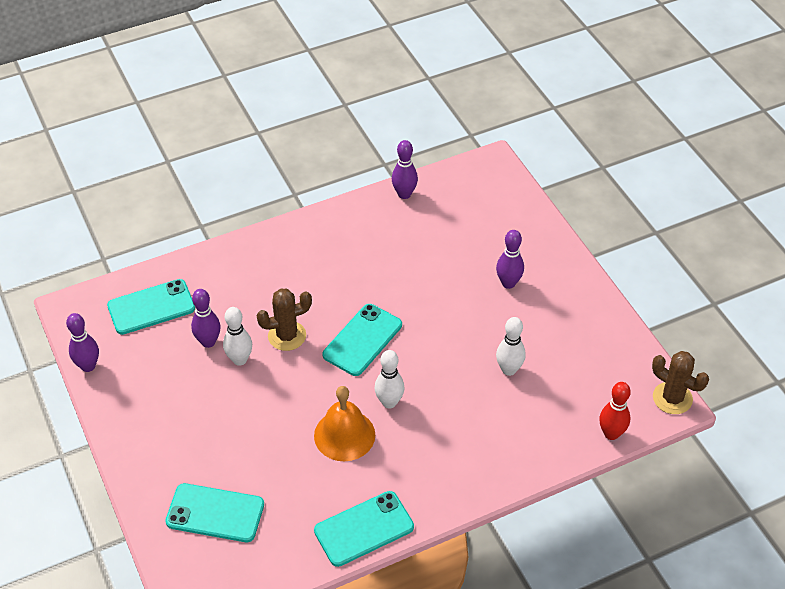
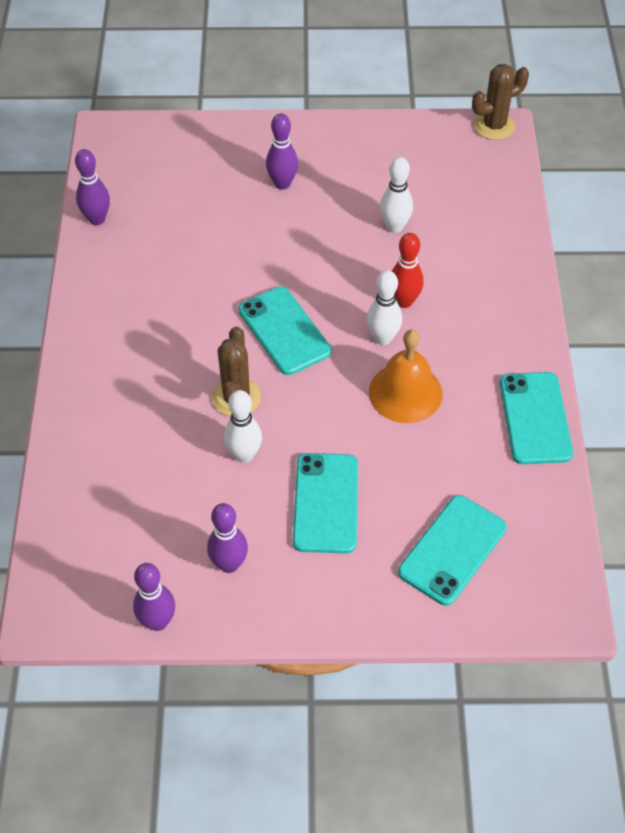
camera: 65 degrees left, 5 degrees up
(151, 307) = (104, 521): turquoise phone -> turquoise phone (326, 503)
(208, 342) = (198, 478): purple bowling pin -> purple bowling pin (229, 564)
(611, 434) = (512, 183): red bowling pin -> red bowling pin (404, 301)

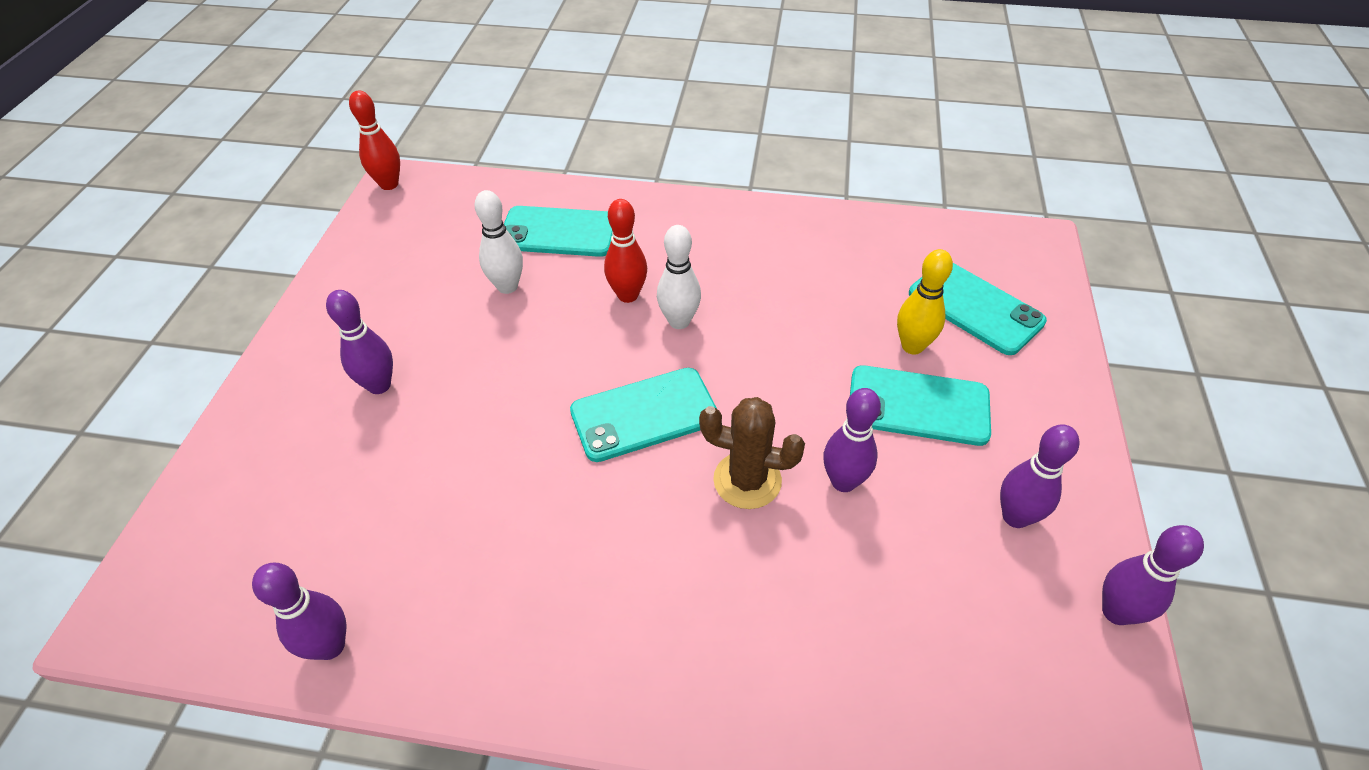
camera: 80 degrees left, 5 degrees down
(244, 455) = (843, 481): white bowling pin -> purple bowling pin
(392, 500) = (912, 346): none -> yellow bowling pin
(405, 392) = (763, 313): orange bell -> none
(494, 126) = (389, 184): brown cactus -> red bowling pin
(535, 418) = (810, 223): turquoise phone -> turquoise phone (559, 232)

